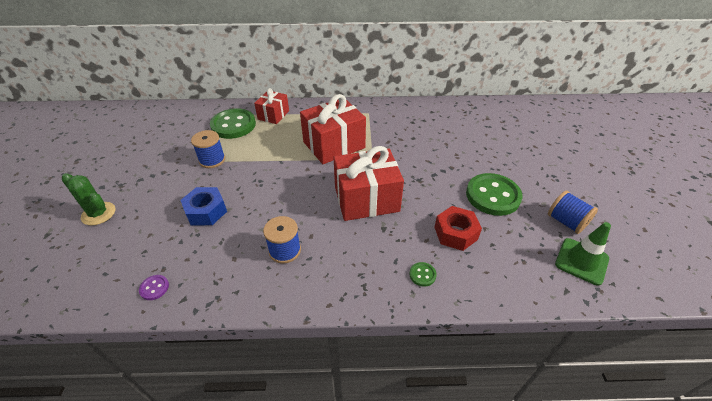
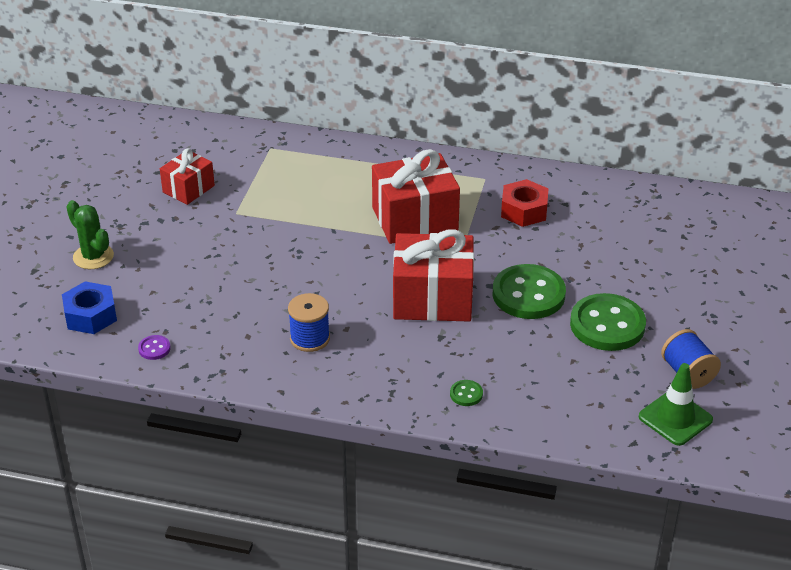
camera: 15 degrees right, 5 degrees down
(206, 211) = (223, 277): blue nut -> blue nut (90, 315)
(212, 160) = (241, 212): blue spool -> none
(233, 125) = (279, 166): green button -> green button (528, 294)
(273, 115) = (340, 159): red gift -> red gift (188, 189)
(455, 233) = (531, 359): red nut -> red nut (524, 210)

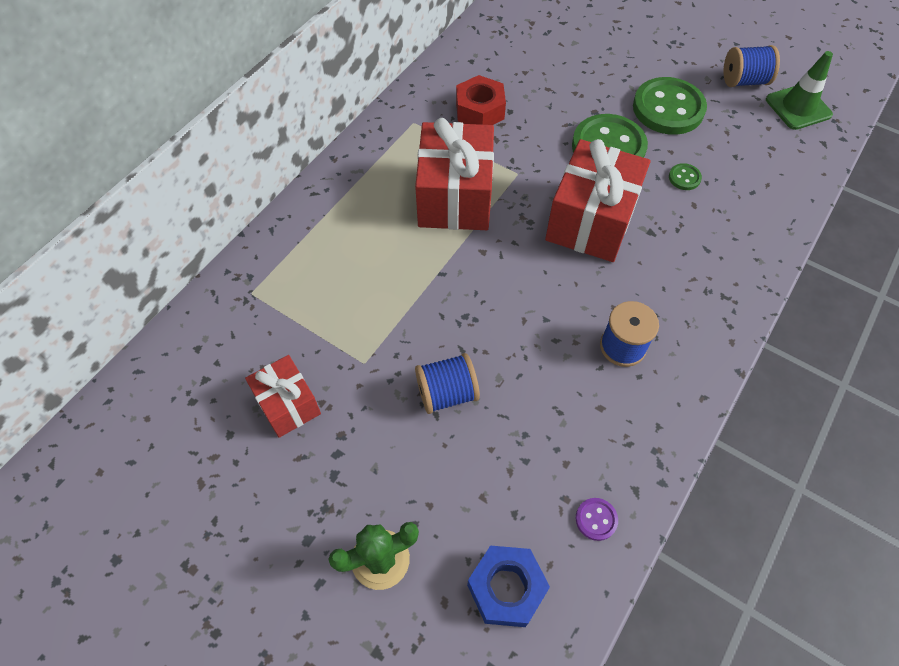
camera: 70 degrees left, 20 degrees up
(227, 257) = (447, 393): none -> blue spool
(466, 394) = (740, 237): green button -> green button (684, 178)

